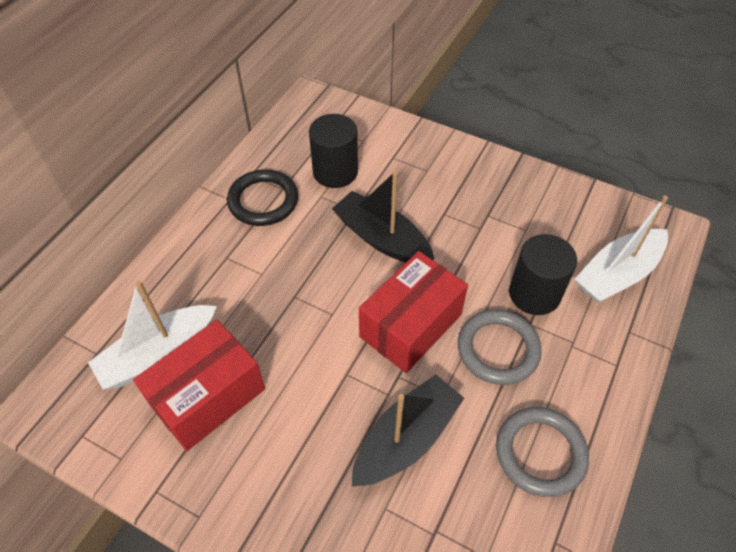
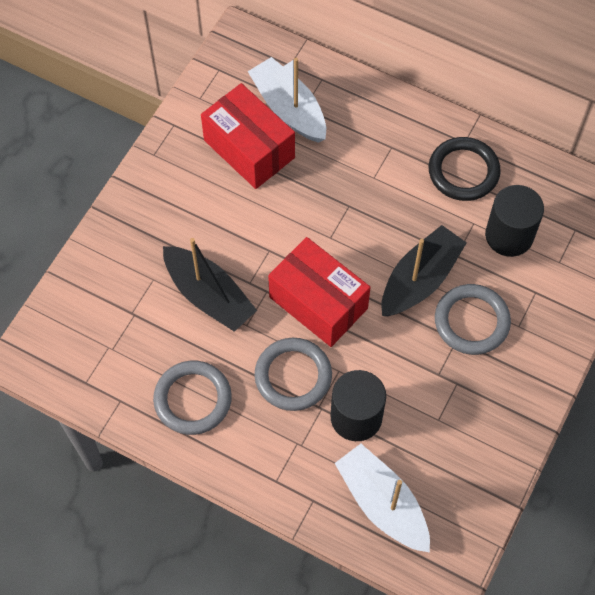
camera: 90 degrees right, 10 degrees up
(424, 202) = (471, 321): none -> grey ring

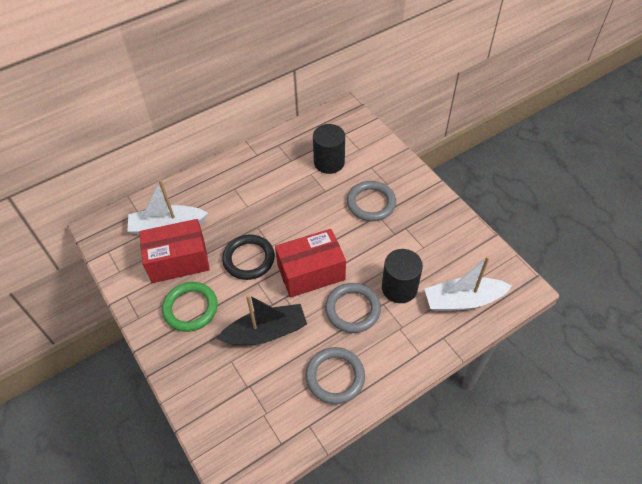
camera: 60 degrees left, 10 degrees down
(195, 199) = (190, 308): none -> green ring
(420, 279) = (329, 214): black boat -> none
(463, 171) = (275, 163): black ring -> black ring (249, 259)

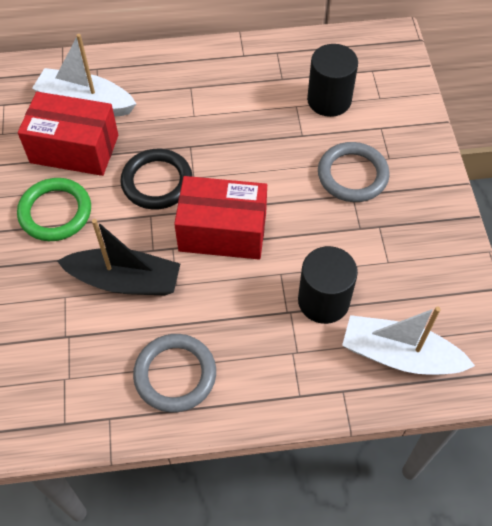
camera: 25 degrees right, 5 degrees up
(352, 309) = (247, 301): grey ring -> none

